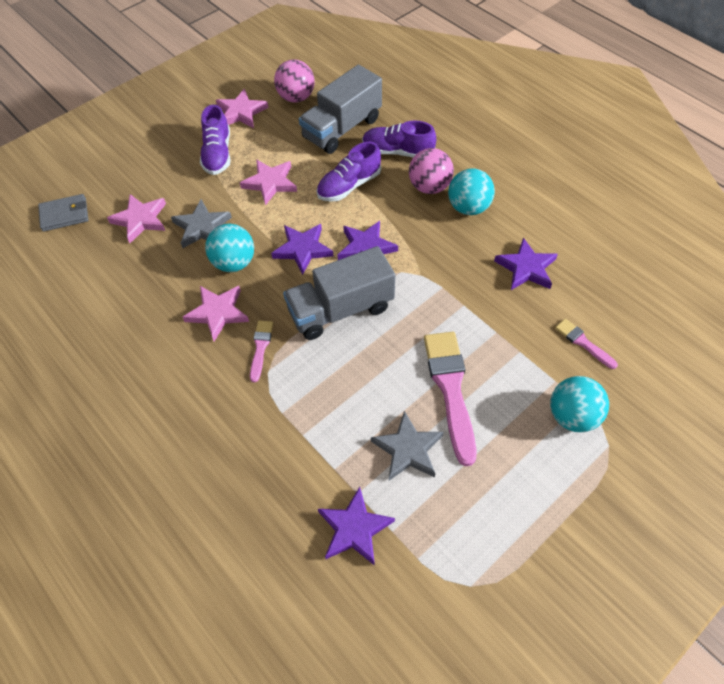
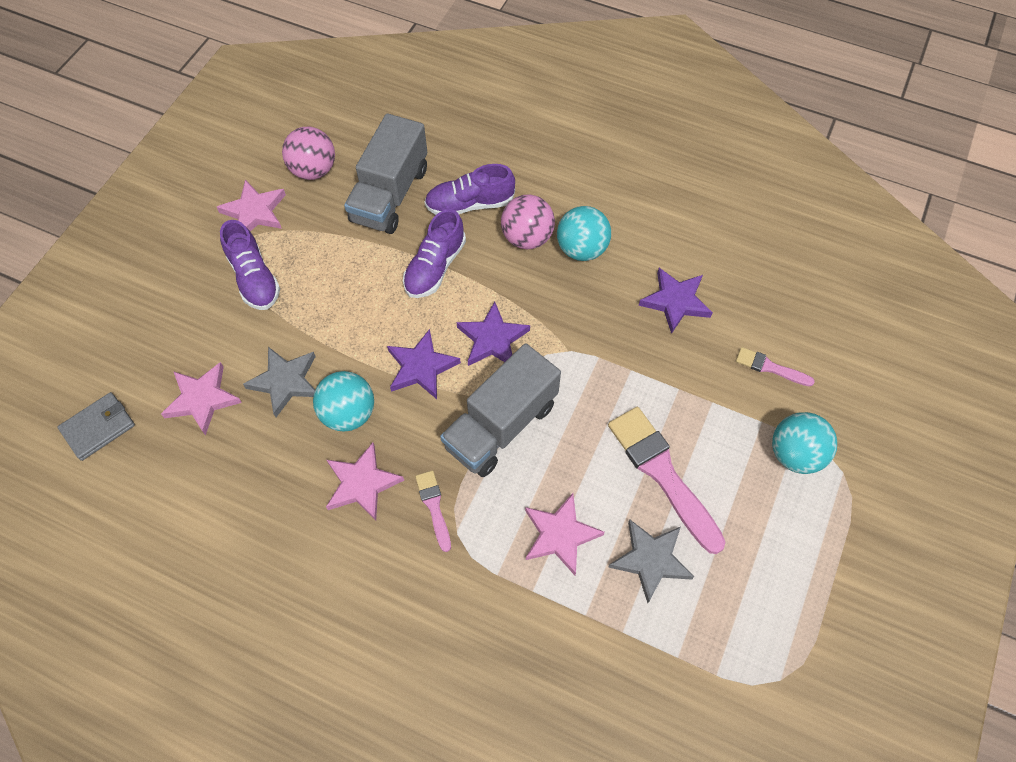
camera: 25 degrees left, 5 degrees up
(270, 183) = (339, 295): pink star -> pink star (560, 535)
(354, 529) = (638, 672): purple star -> none

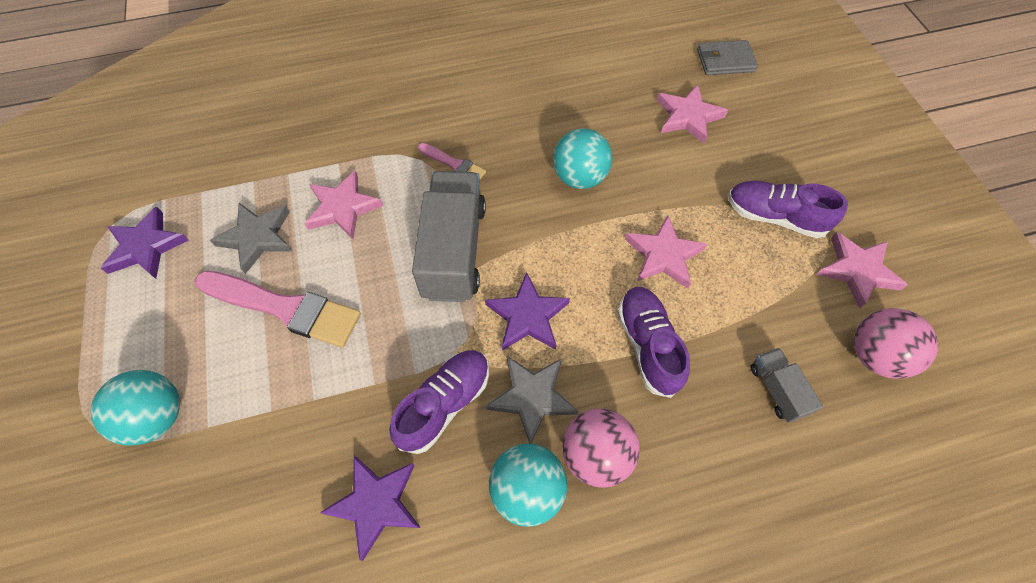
camera: 140 degrees right, 0 degrees up
(98, 427) = (725, 61): grey wallet -> grey wallet turned 75 degrees clockwise
(285, 382) = (649, 165): grey star -> grey star (532, 397)
(362, 483) = (519, 144): pink star -> pink star (663, 255)
(390, 195) = (776, 389): grey truck -> grey truck, size x0.48
(421, 367) = (562, 248): purple star -> purple star (146, 247)
(470, 204) = (692, 447): purple shoe -> purple shoe (445, 404)
(770, 367) = (223, 500): pink brush -> none

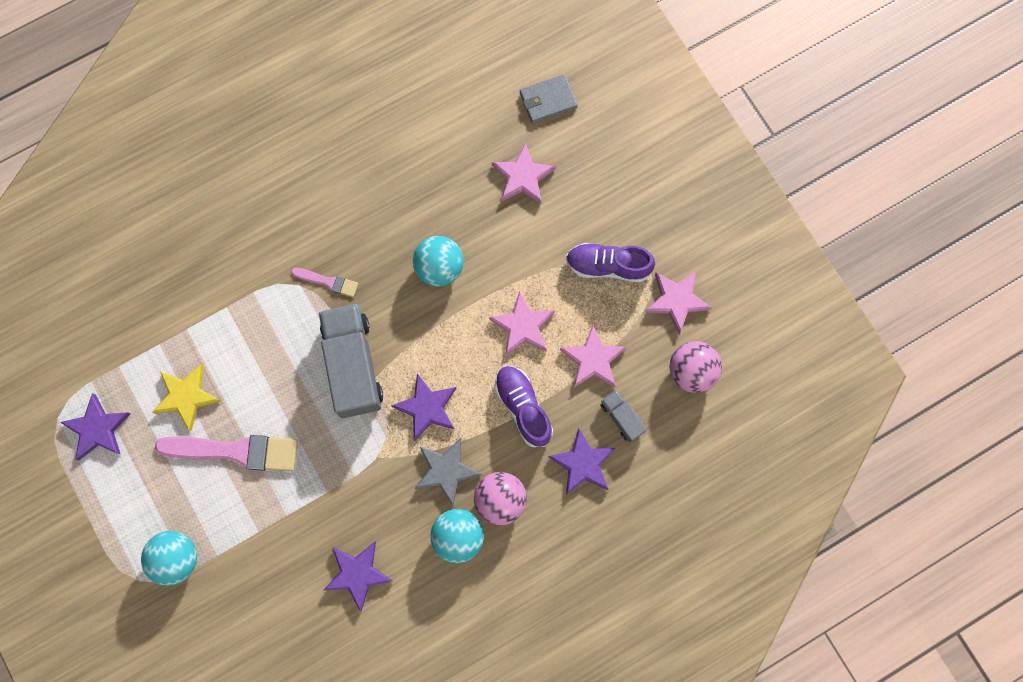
camera: 15 degrees left, 15 degrees up
(257, 237) = (186, 396): grey star -> yellow star
(343, 208) = (247, 350): pink star -> pink star (593, 359)
(445, 404) = (384, 493): purple shoe -> none
(716, 435) = (582, 464): none -> purple star

